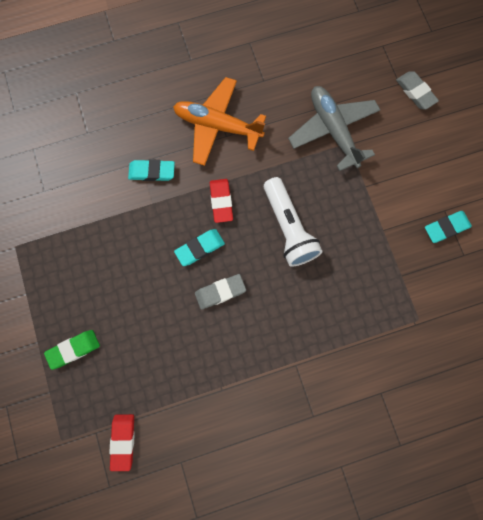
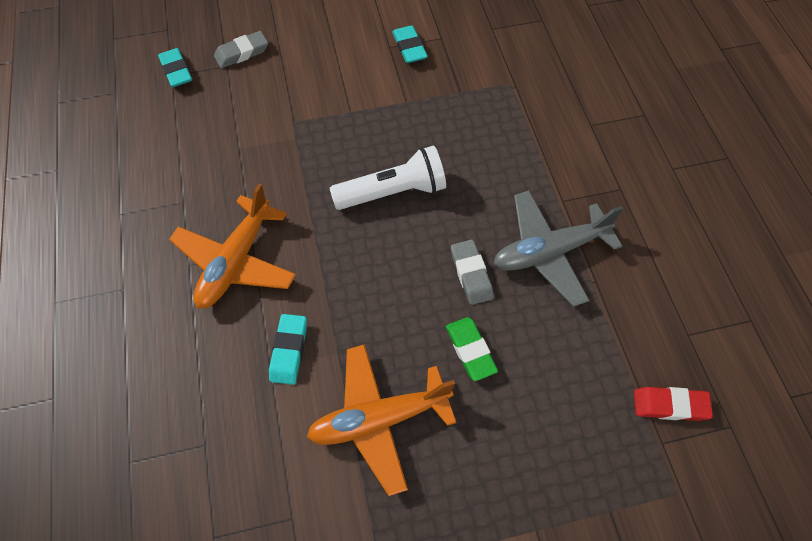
camera: 85 degrees left, 15 degrees down
(73, 349) = (547, 472): green eraser -> green eraser (470, 350)
(106, 236) = (379, 419): none -> orange plane
(200, 248) = (409, 294): turquoise eraser -> turquoise eraser (176, 71)
(221, 201) = (347, 264): red eraser -> none
(333, 130) = (272, 134): grey plane -> grey plane (549, 252)

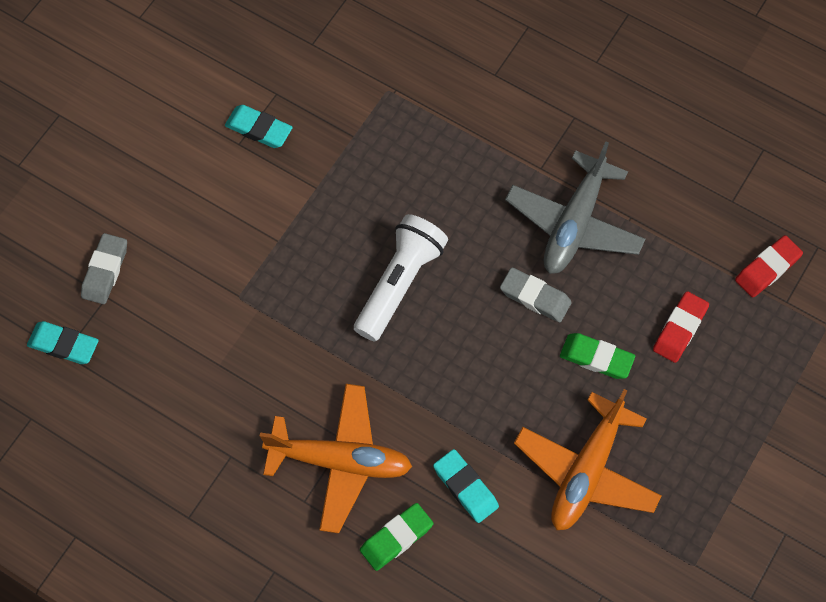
camera: 45 degrees left, 5 degrees up
(211, 340) = (396, 538): none -> green eraser
(236, 261) = (340, 461): orange plane -> orange plane turned 60 degrees counterclockwise
(554, 386) = (680, 329): none -> red eraser

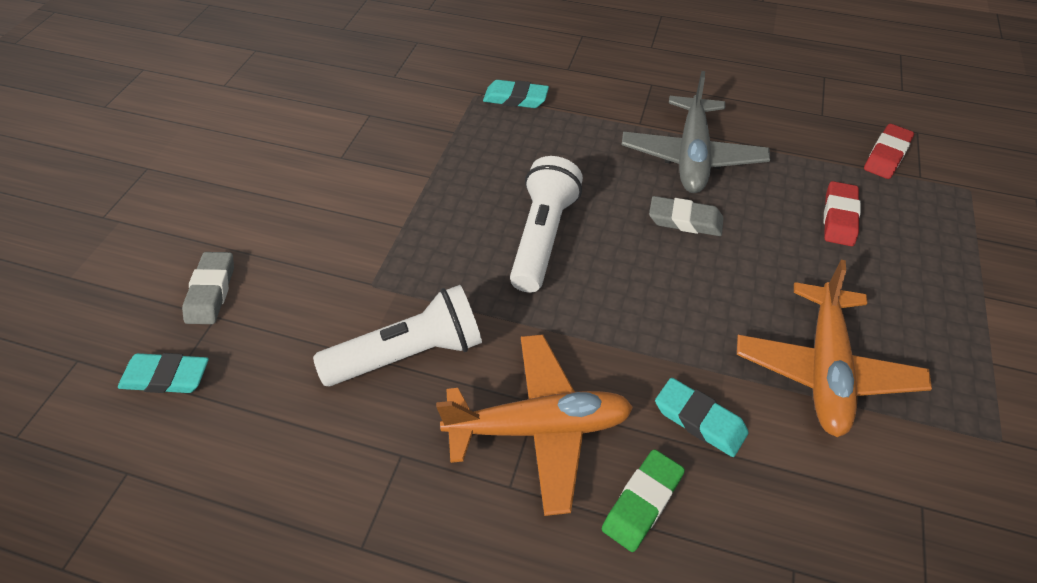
camera: 15 degrees left, 15 degrees down
(255, 371) = (409, 353): none -> white flashlight
(259, 129) = (359, 142): turquoise eraser -> turquoise eraser (515, 98)
(596, 358) = (773, 259): green eraser -> none

